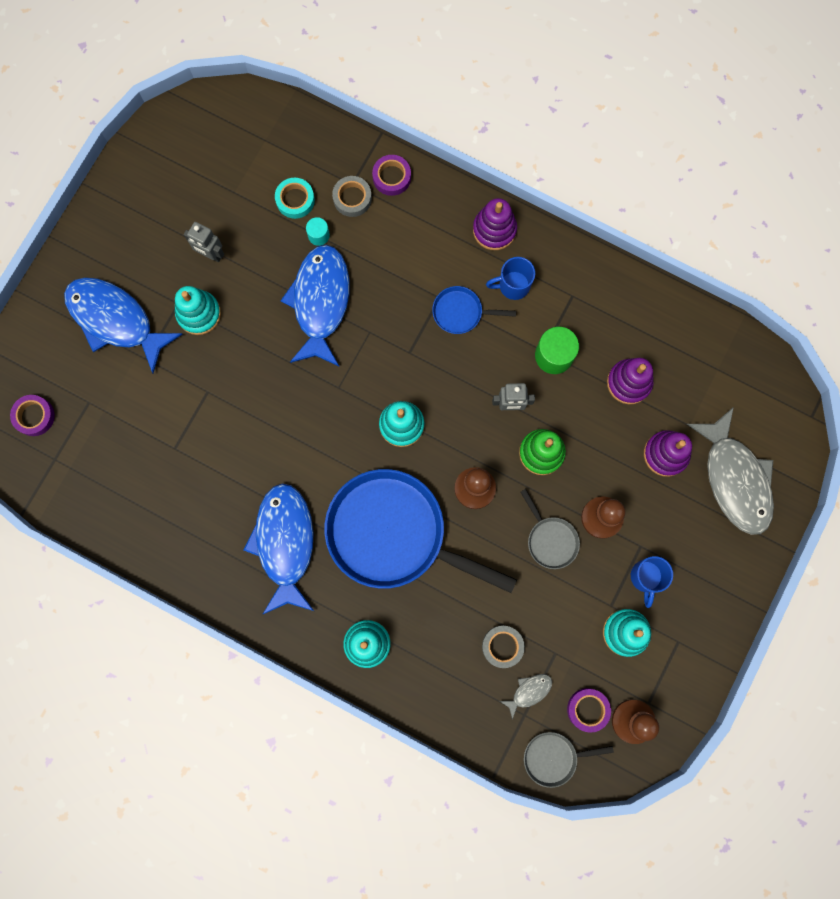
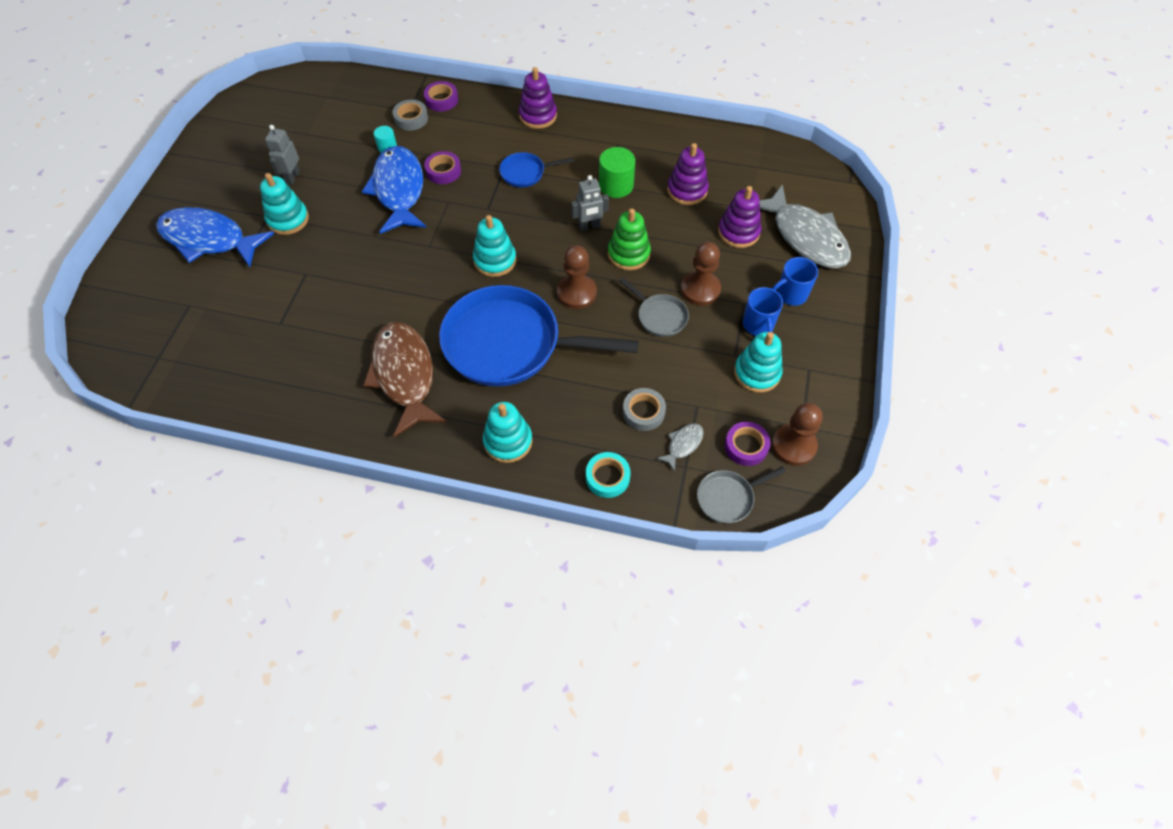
camera: 15 degrees left, 20 degrees down
(34, 416) = (134, 327): purple tape -> purple tape (443, 171)
(211, 254) = (292, 177): grey robot -> grey robot turned 90 degrees clockwise
(285, 543) = (404, 375): blue fish -> brown fish
(295, 200) = (361, 129): turquoise tape -> turquoise tape (607, 477)
(513, 286) = (565, 147): blue mug -> blue mug (790, 295)

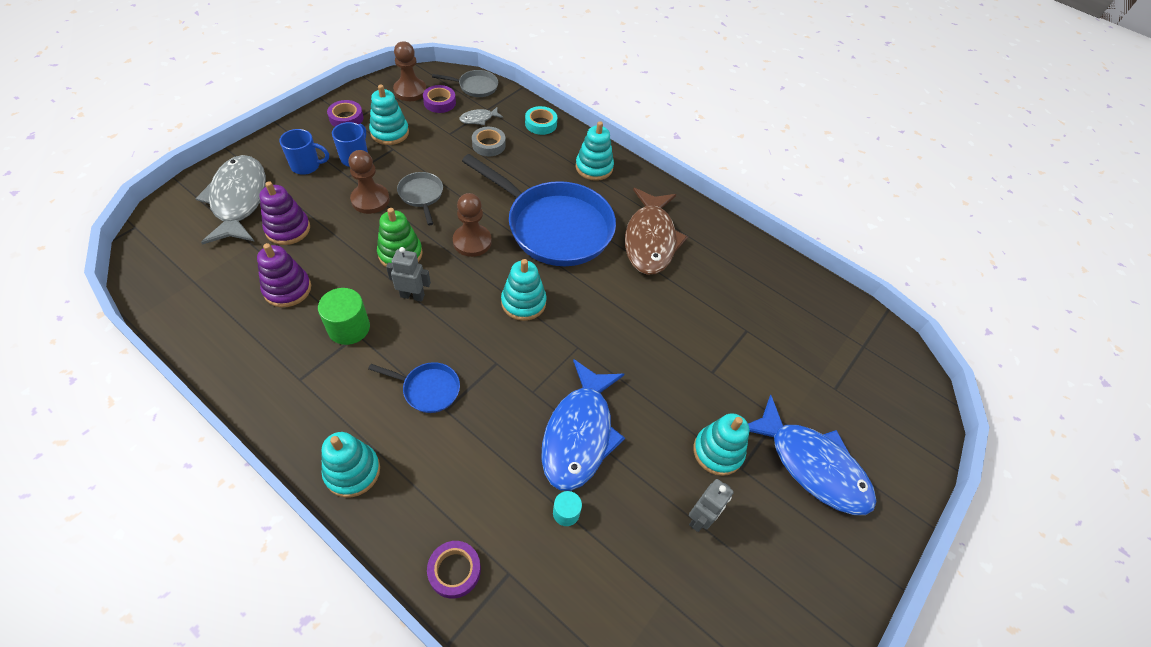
camera: 160 degrees left, 5 degrees down
(411, 119) = (513, 552): grey tape -> none
(443, 171) = (516, 437): purple tape -> purple tape (346, 118)
(538, 116) = (352, 471): purple stacking toy -> turquoise stacking toy

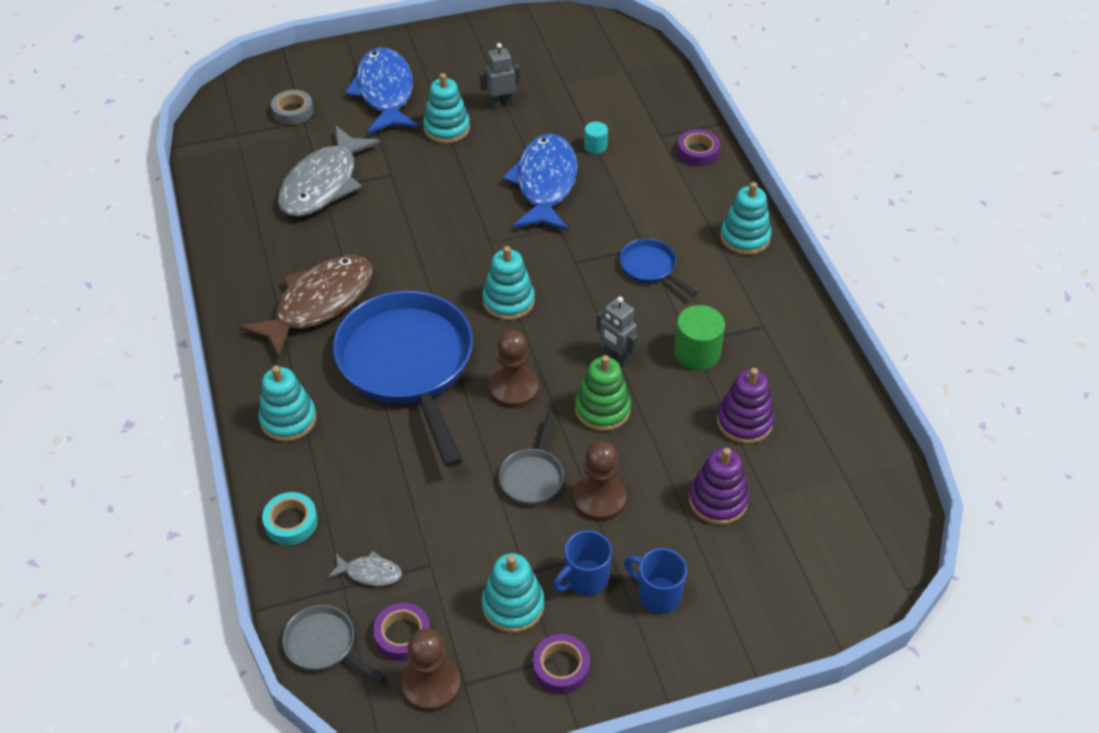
camera: 140 degrees left, 5 degrees down
(238, 200) = (766, 575): grey fish -> grey fish (323, 184)
(488, 145) = (391, 518): grey tape -> grey tape (293, 111)
(579, 434) = (545, 183): blue fish -> blue fish turned 45 degrees counterclockwise

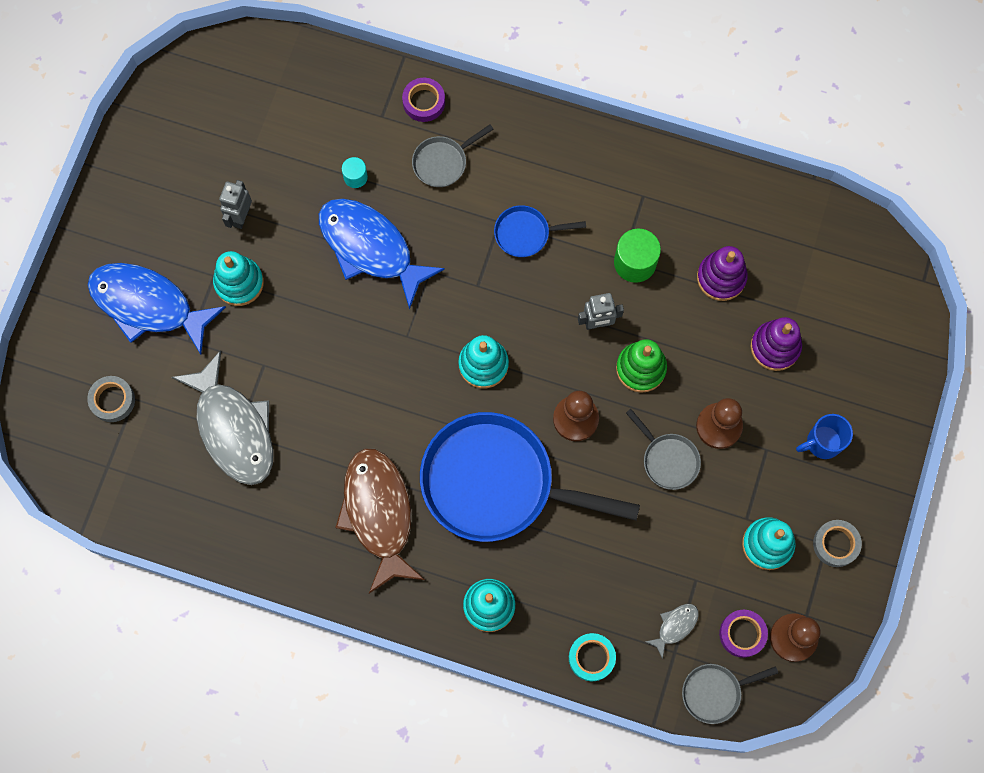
camera: 55 degrees left, 25 degrees up
(561, 667) = (835, 544): purple tape -> grey tape
(585, 579) = (778, 482): blue mug -> none
(659, 187) = (443, 162): none -> grey pan
(745, 237) = (545, 140): turquoise stacking toy -> none

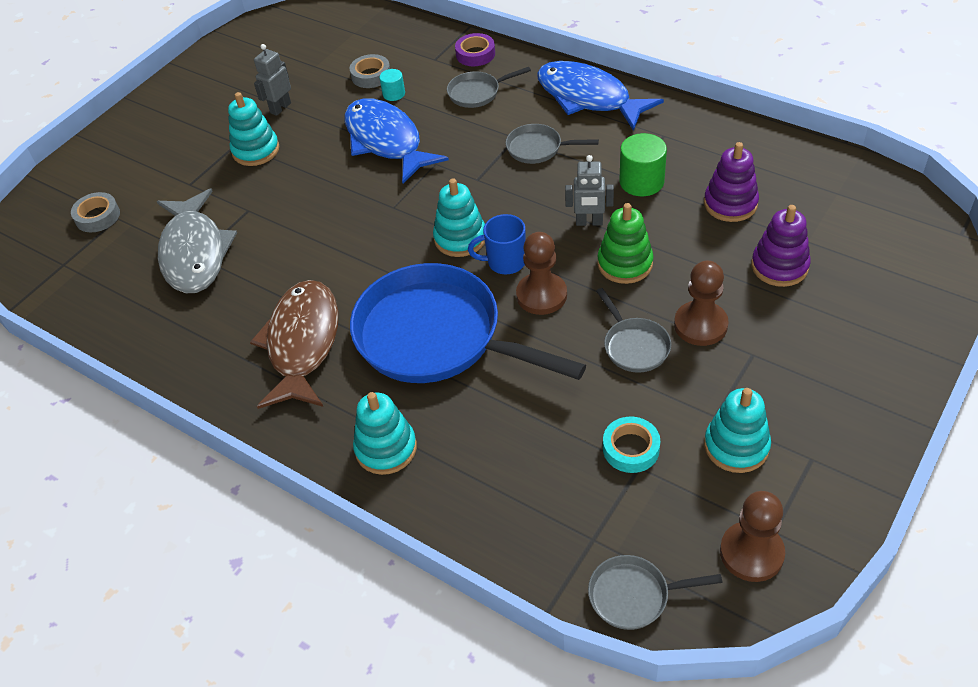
camera: 20 degrees right, 25 degrees down
(148, 305) = (168, 155): blue fish -> blue fish (588, 98)
(525, 233) = (538, 148): blue pan -> grey pan
(591, 657) = (487, 525): turquoise tape -> turquoise tape (631, 448)
(675, 626) = (600, 511): grey fish -> none
(742, 634) = (684, 536): purple tape -> none
(822, 443) = (822, 358): blue mug -> blue mug (505, 262)
(835, 544) = (824, 461): grey tape -> grey tape (371, 75)

